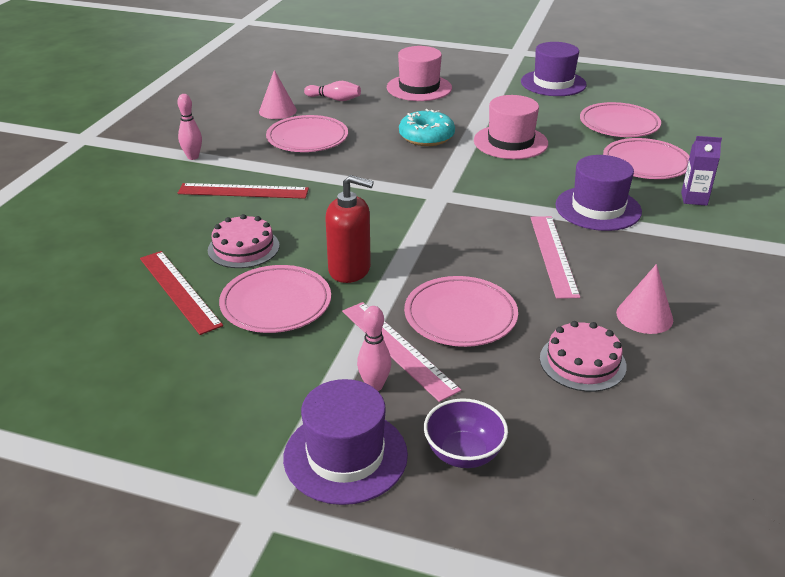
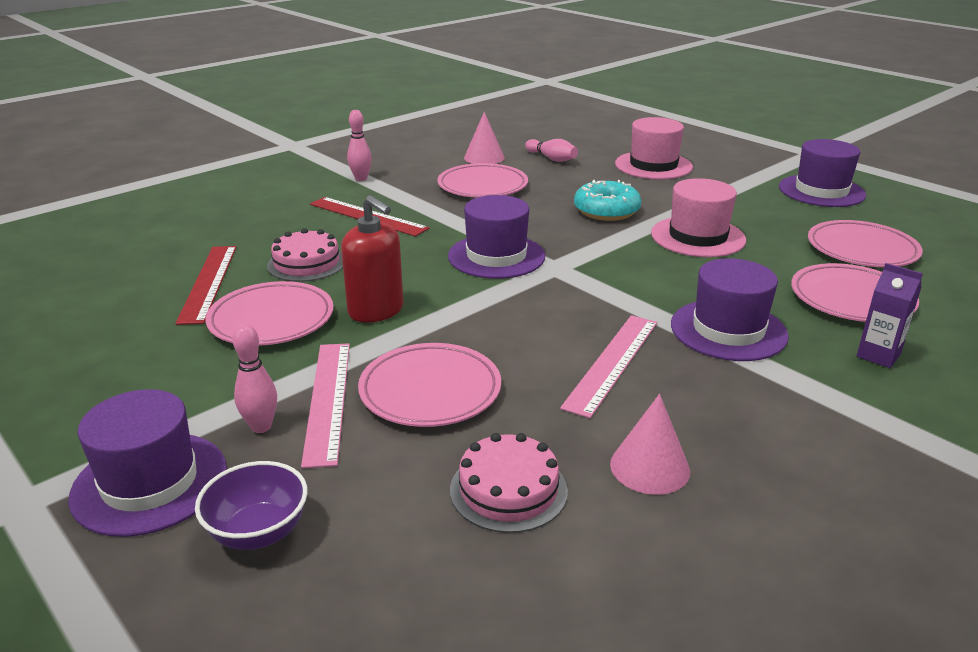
camera: 30 degrees right, 5 degrees down
(388, 198) = (496, 256): none -> purple hat

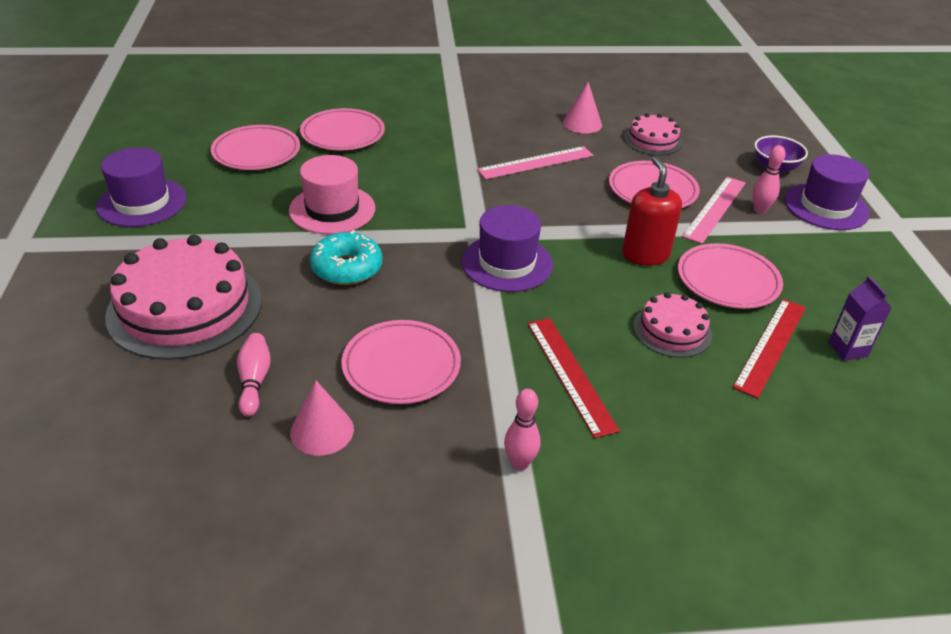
camera: 145 degrees left, 10 degrees up
(653, 165) = (185, 307): pink hat -> pink cake
(728, 330) = (445, 150): purple hat -> none
(878, 355) = (398, 112): purple carton -> purple carton (847, 349)

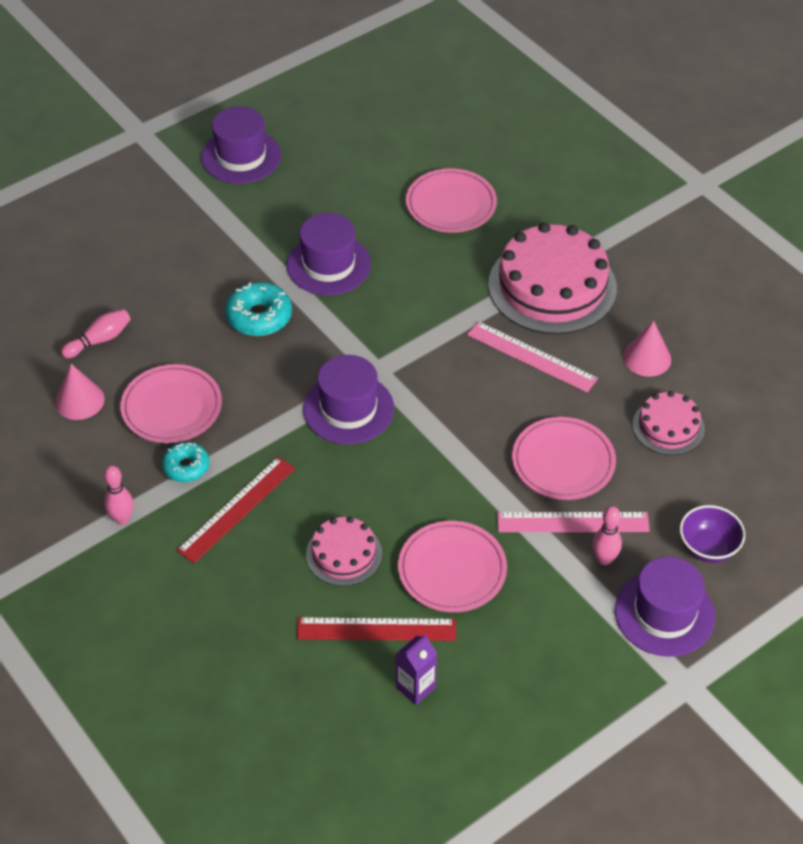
camera: 60 degrees right, 10 degrees up
(185, 307) = (144, 259): pink cake -> pink cake (552, 286)
(256, 152) = (369, 172): pink plate -> none
(332, 209) = (328, 265): pink hat -> purple hat
(488, 387) = (186, 467): none -> turquoise donut
(645, 255) = (442, 496): red soap dispenser -> none

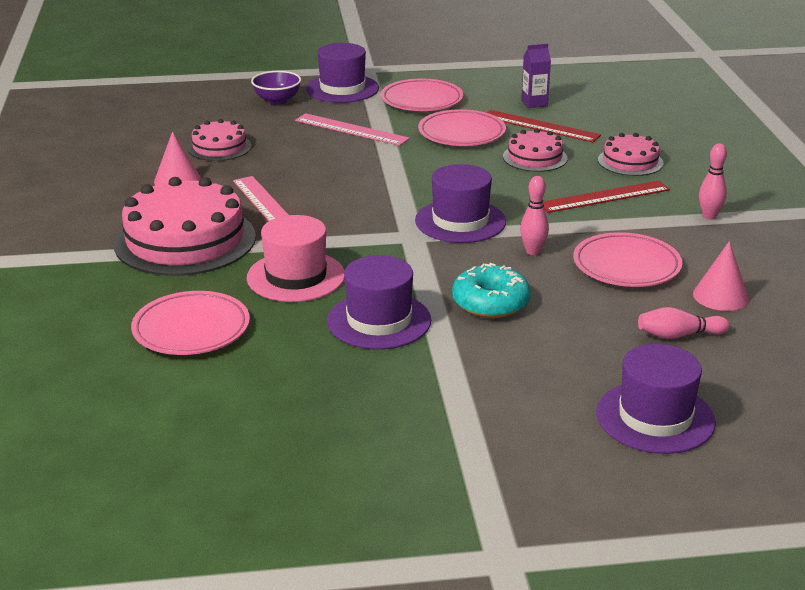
camera: 150 degrees left, 20 degrees down
(186, 467) = (634, 228): turquoise donut -> none
(239, 592) = (630, 161): none -> pink cake
(241, 156) = (381, 467): purple hat -> purple hat (655, 417)
(427, 283) = (296, 277): none -> pink hat
(563, 462) = (321, 153): pink plate -> pink plate (421, 100)
(604, 559) = (351, 113): pink bowling pin -> pink bowling pin (533, 251)

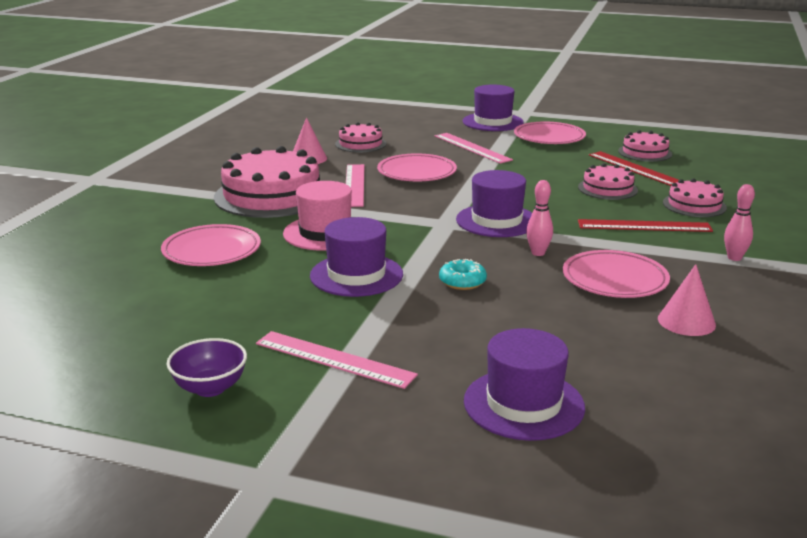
camera: 25 degrees right, 5 degrees down
(277, 100) = (434, 122): purple bowl -> purple bowl (210, 388)
(447, 421) = (334, 359): none -> pink ruler
(461, 133) = (560, 163): pink plate -> pink plate (416, 172)
(490, 302) = (462, 282): turquoise donut -> turquoise donut, size x0.66
(534, 103) = (645, 152): purple carton -> pink cake
(679, 335) = (613, 343): pink bowling pin -> none

